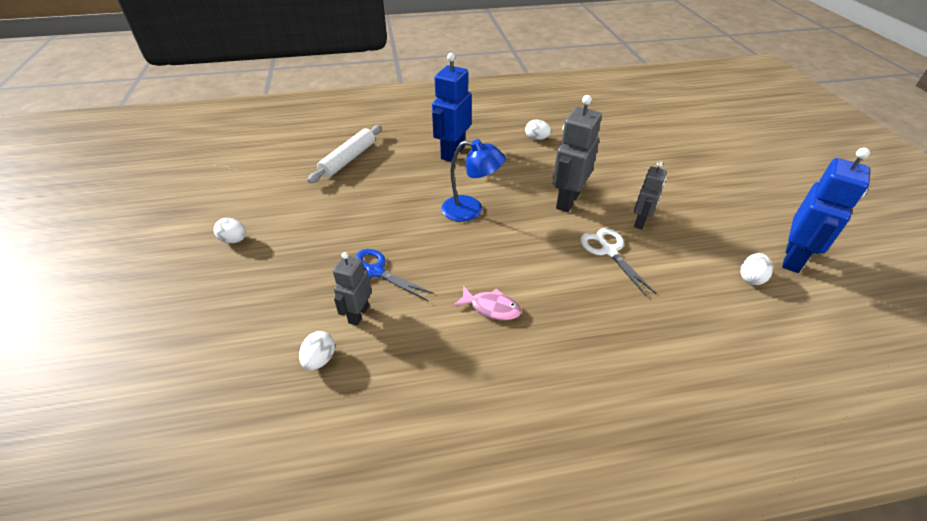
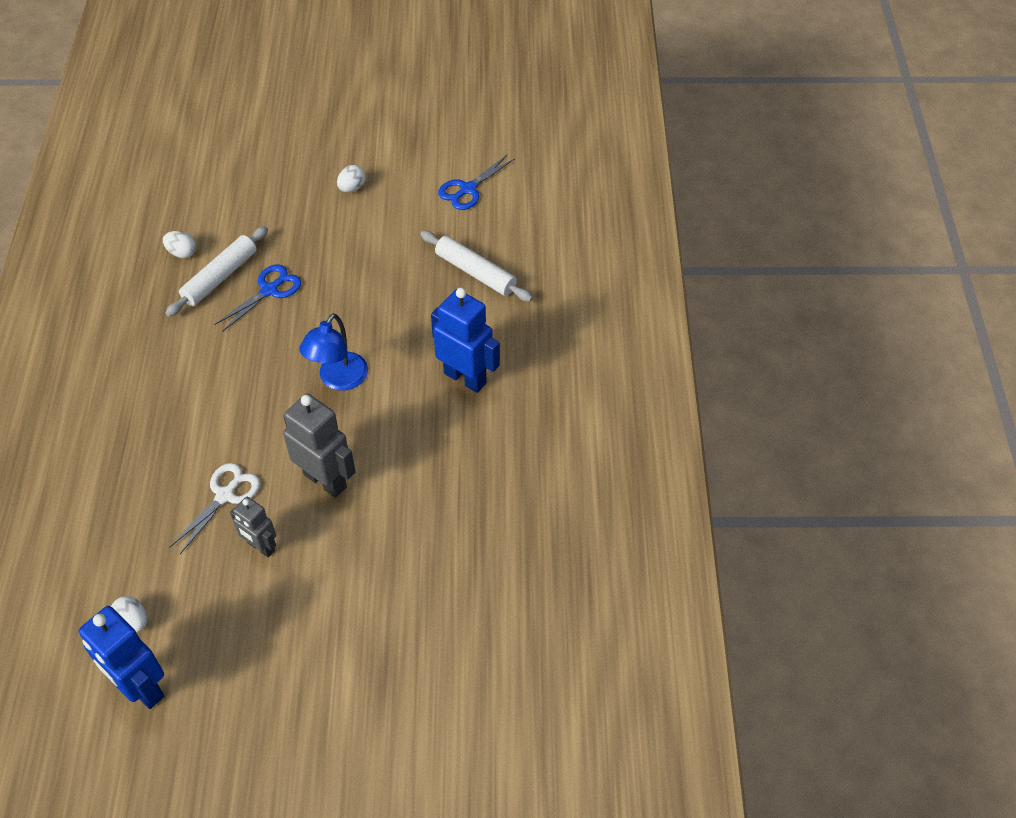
camera: 100 degrees right, 10 degrees up
(251, 173) = (467, 189): none -> blue scissors
(358, 314) = (220, 277): grey robot -> white rolling pin
(491, 308) = (189, 373): pink fish -> none
(536, 139) = (478, 483): white egg -> none
(609, 251) = (225, 495): white scissors -> white scissors turned 45 degrees counterclockwise

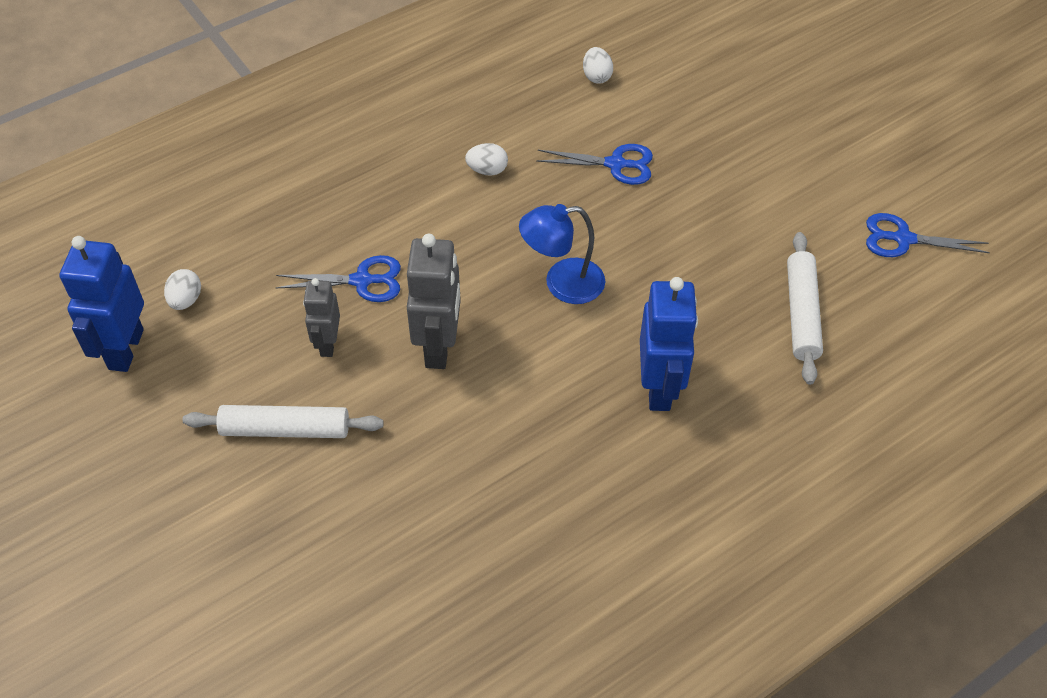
camera: 55 degrees right, 0 degrees up
(220, 277) = (596, 120): white rolling pin -> white rolling pin (285, 429)
(225, 495) = (362, 281): white scissors -> blue scissors
(352, 188) = (801, 146): white egg -> white egg (487, 170)

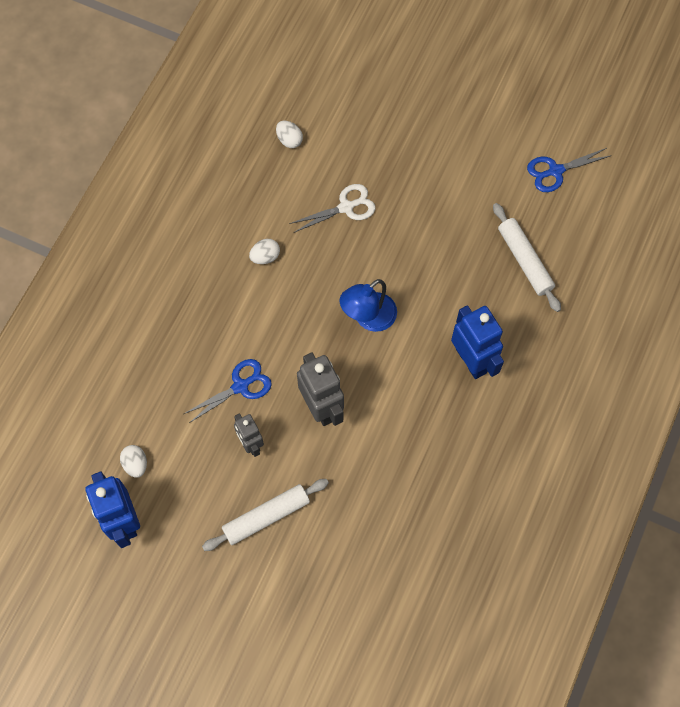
camera: 30 degrees left, 15 degrees up
(615, 164) = (346, 207): blue scissors -> white scissors

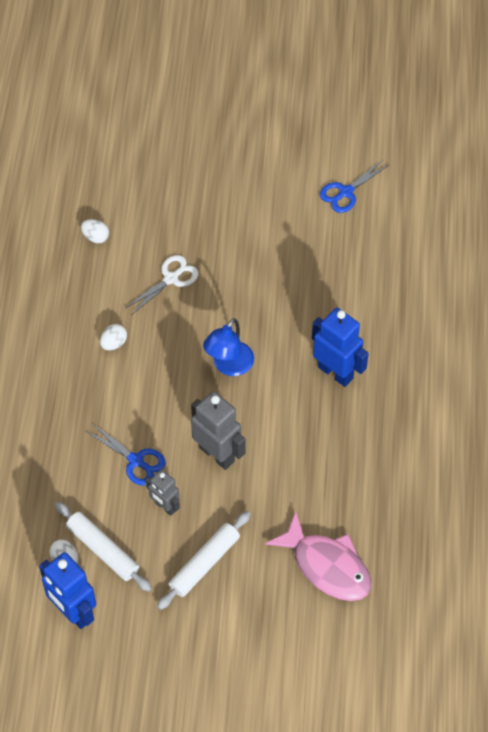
camera: 20 degrees left, 10 degrees down
(240, 386) = (136, 461): blue scissors -> blue scissors turned 90 degrees clockwise
(385, 562) = (327, 566): none -> pink fish
(524, 260) = (348, 274): white rolling pin -> white rolling pin (103, 550)

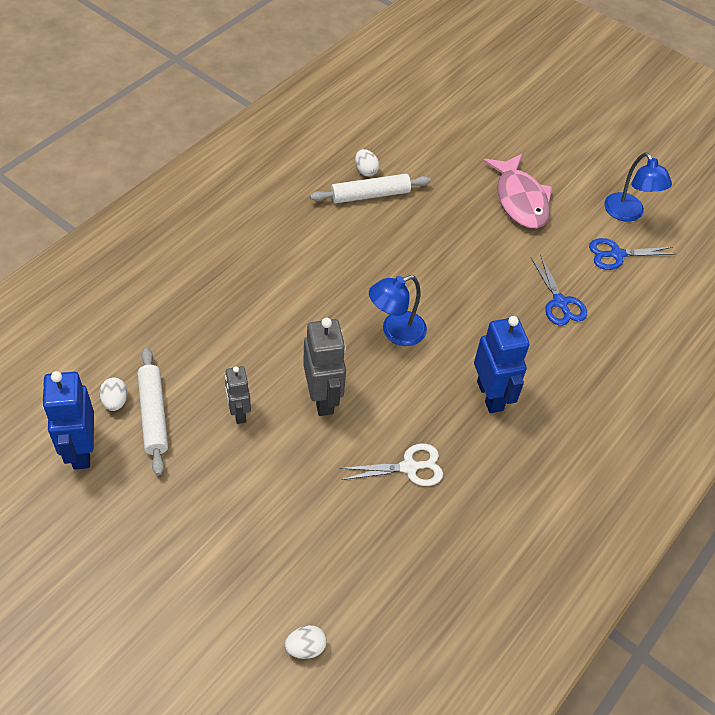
camera: 30 degrees right, 5 degrees down
(114, 343) = (311, 256): white egg -> white egg (305, 647)
(136, 461) = (247, 359): blue scissors -> blue scissors (560, 302)
(171, 279) = (402, 235): white scissors -> white scissors (409, 467)
(204, 564) = (230, 486): white rolling pin -> white rolling pin (370, 195)
(327, 566) = (342, 565): pink fish -> pink fish (520, 200)
(330, 148) = (628, 213): none -> blue lamp

